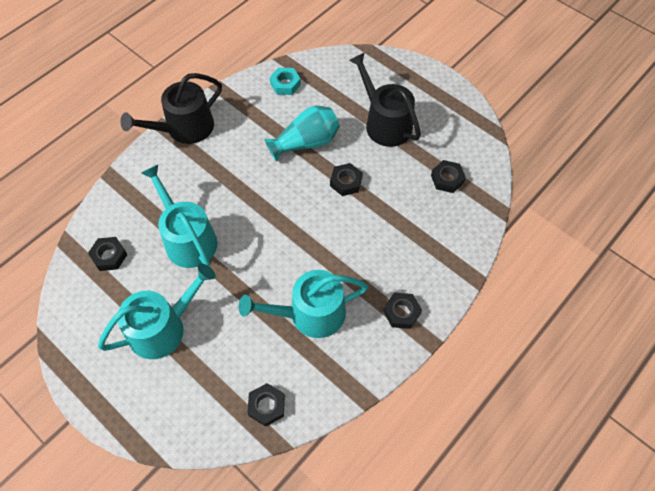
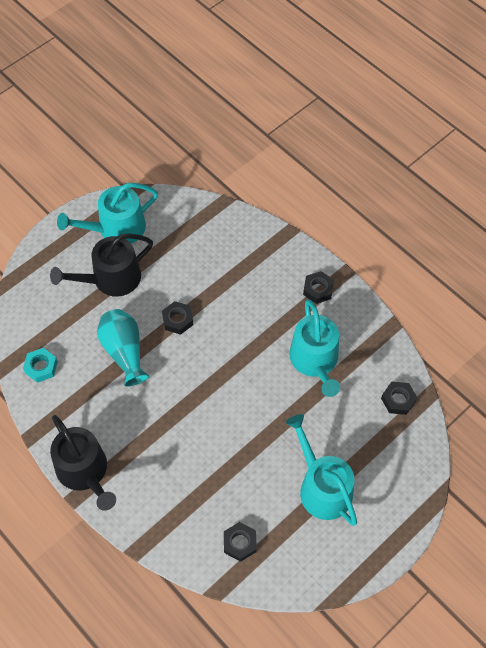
camera: 85 degrees left, 0 degrees up
(187, 239) = (227, 466): turquoise watering can -> turquoise watering can (116, 228)
(447, 179) = (185, 236): black nut -> none

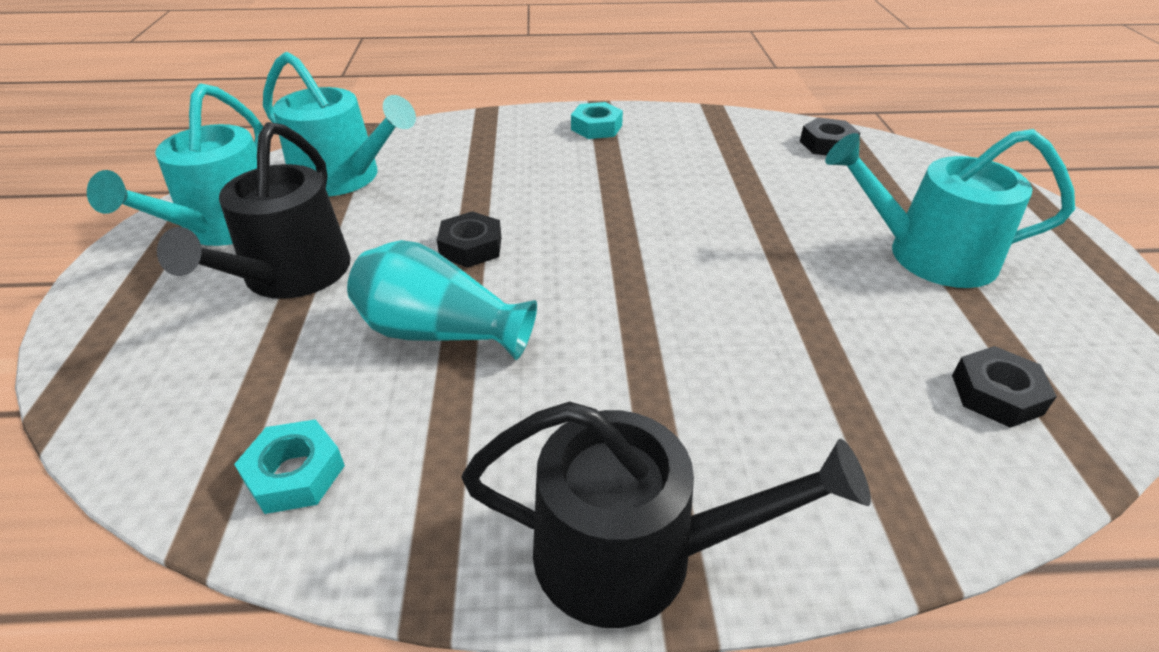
camera: 50 degrees left, 20 degrees down
(315, 361) = (699, 171): turquoise watering can -> turquoise watering can (343, 177)
(318, 289) = (596, 127): black nut -> turquoise nut

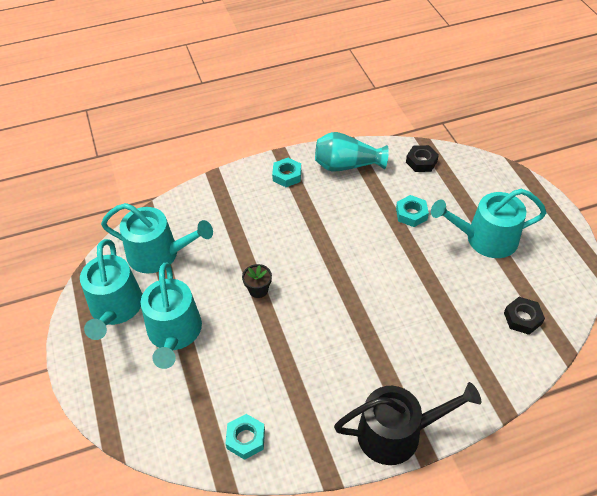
camera: 15 degrees left, 10 degrees up
(290, 275) = (174, 333): black watering can -> turquoise watering can
(440, 332) = (270, 349): turquoise vase -> turquoise vase (347, 165)
(471, 247) = (258, 290): black nut -> black flower pot
(790, 200) = (411, 214): none -> turquoise nut

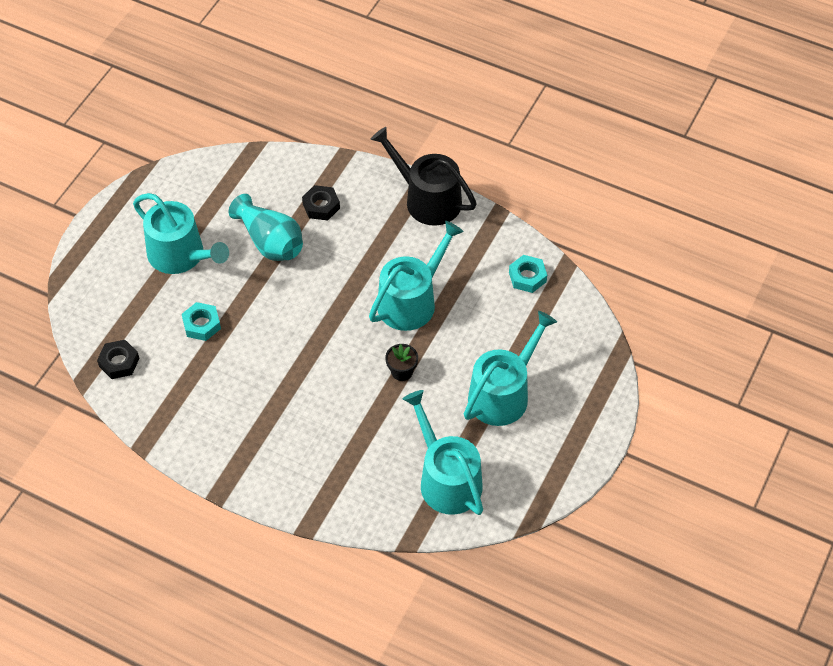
camera: 135 degrees left, 5 degrees up
(115, 308) = (530, 457): turquoise watering can -> turquoise watering can (411, 301)
(287, 175) = (247, 459): turquoise nut -> none
(347, 165) = (183, 420): turquoise vase -> turquoise vase (270, 242)
(522, 318) = (248, 187): black nut -> black nut (321, 206)

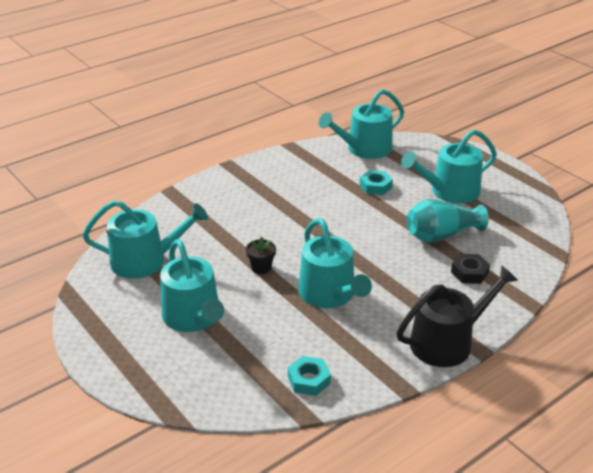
camera: 115 degrees right, 20 degrees down
(119, 362) = (364, 149): black nut -> turquoise watering can

